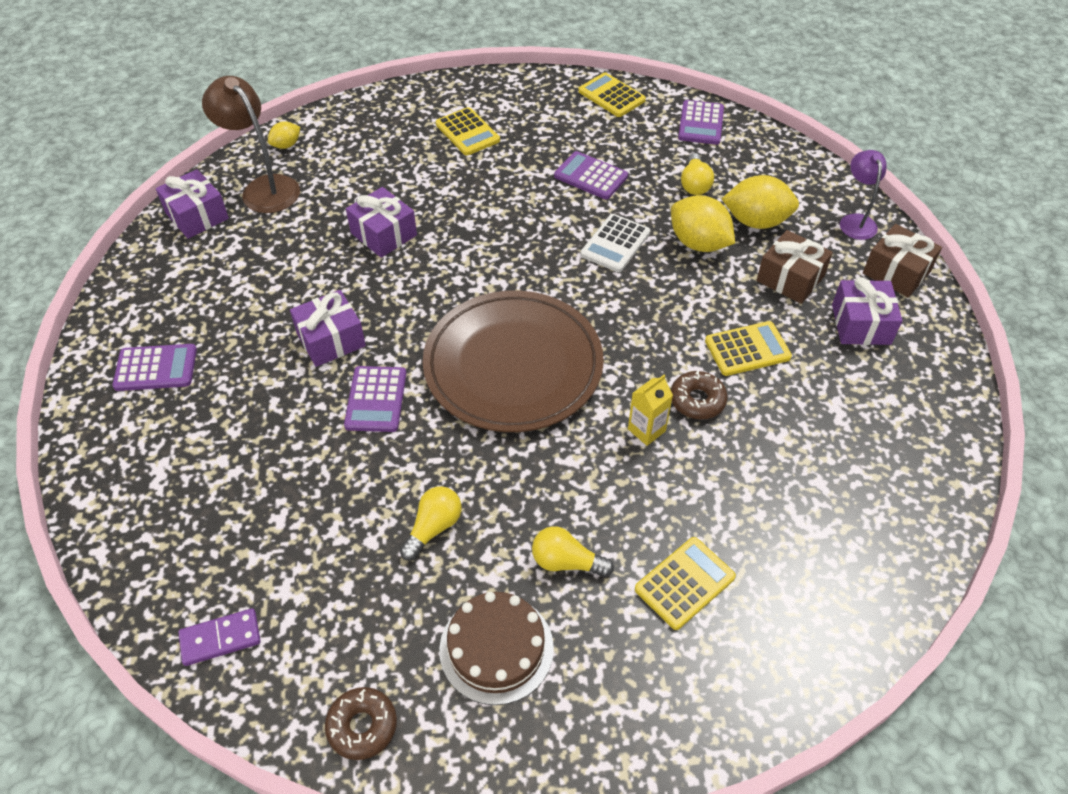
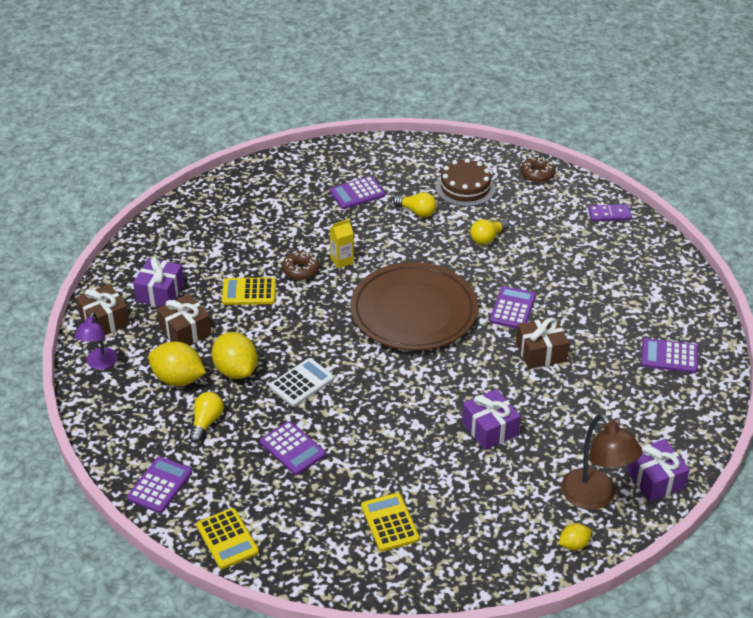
camera: 165 degrees left, 10 degrees down
(331, 340) = (540, 352): purple gift -> brown gift
(684, 583) = (357, 193): yellow calculator -> purple calculator

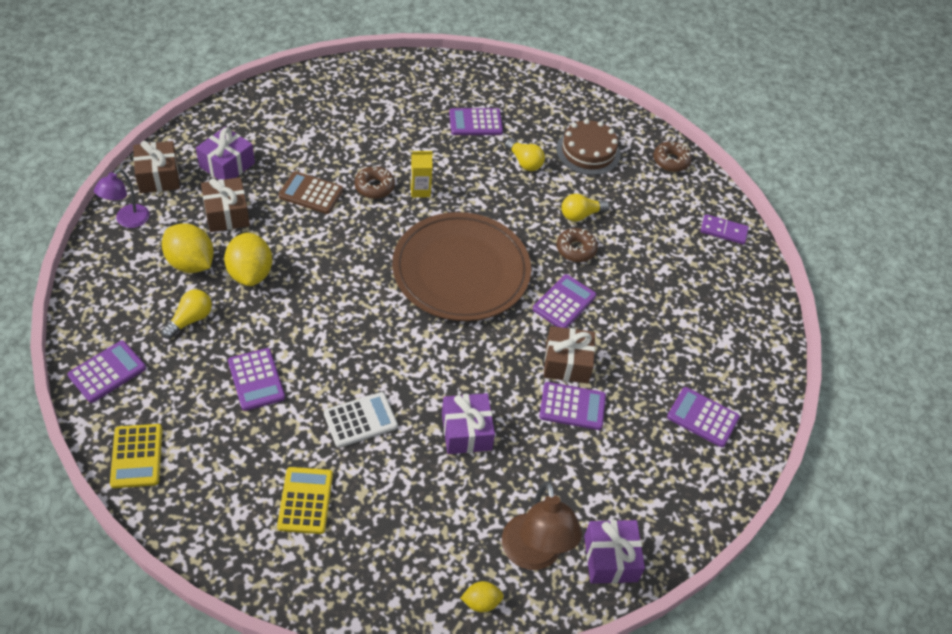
camera: 15 degrees right, 10 degrees up
(249, 292) = (311, 193): yellow calculator -> brown calculator
(301, 383) = (306, 310): white calculator -> white calculator (360, 420)
(498, 265) = (576, 249): none -> brown donut
(563, 382) = (572, 406): none -> purple calculator

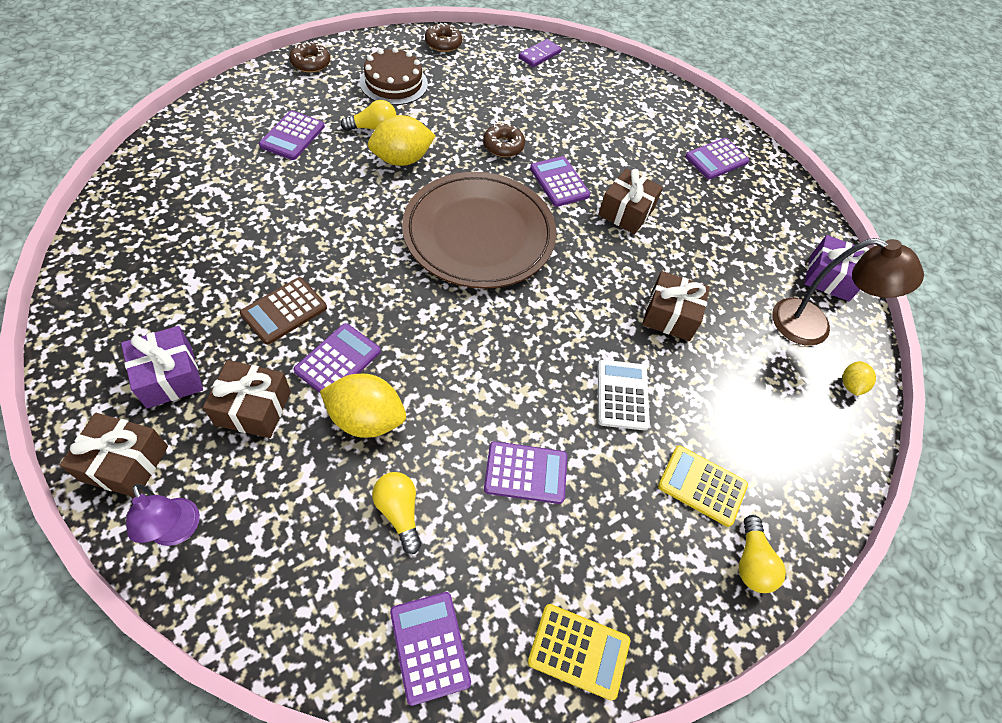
camera: 65 degrees left, 5 degrees up
(191, 263) = (307, 478): yellow lemon -> yellow lemon (402, 159)
(374, 187) = (318, 252): brown donut -> brown donut (310, 63)
(420, 190) = (351, 218): yellow carton -> none
(466, 431) = (670, 316): purple gift -> brown gift
(572, 406) = (673, 230): purple calculator -> purple calculator (338, 361)
(581, 215) = (466, 124): yellow light bulb -> yellow light bulb (751, 562)

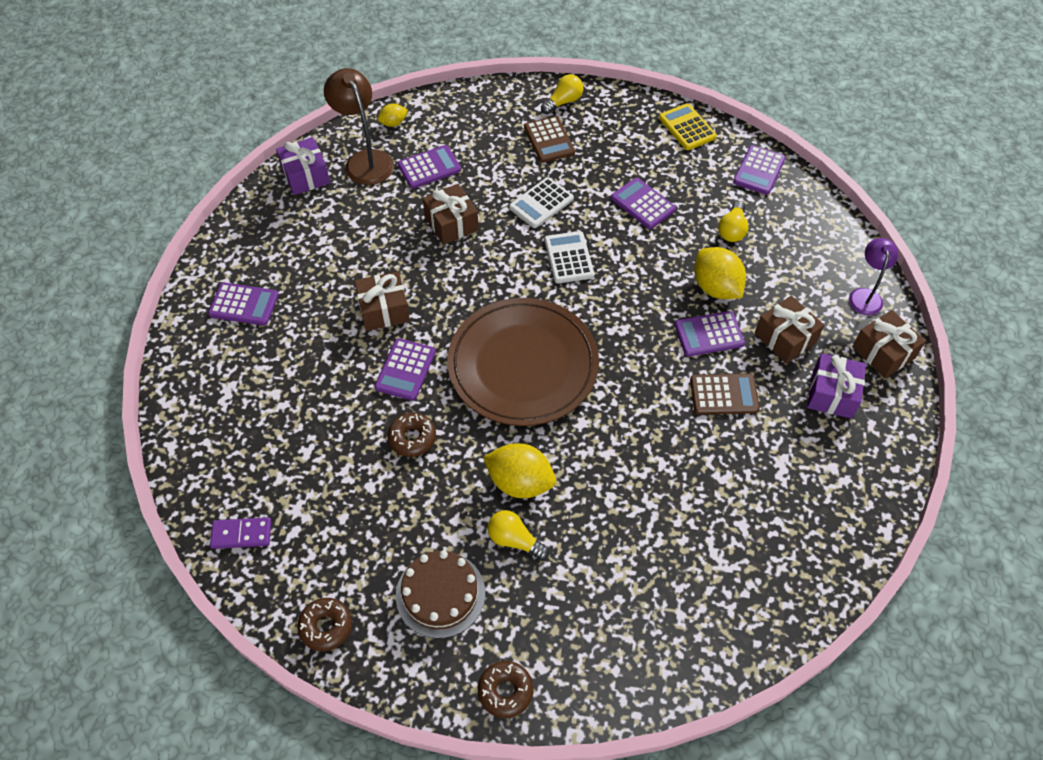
camera: 130 degrees left, 0 degrees up
(292, 136) = (602, 580): purple calculator -> purple calculator (429, 167)
(537, 352) = (569, 258): none -> white calculator
(702, 485) = (549, 140): yellow calculator -> brown calculator

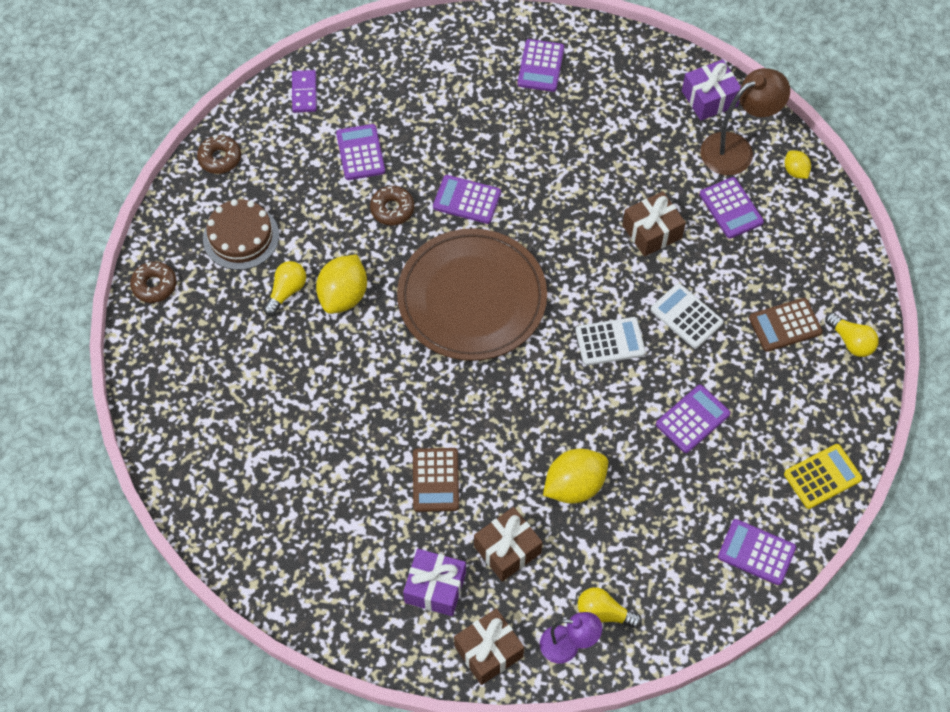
camera: 90 degrees right, 5 degrees up
(384, 310) = (537, 178): brown gift -> none
(709, 334) = (511, 473): purple calculator -> purple calculator (360, 152)
(732, 230) = (659, 511): yellow light bulb -> yellow light bulb (604, 613)

